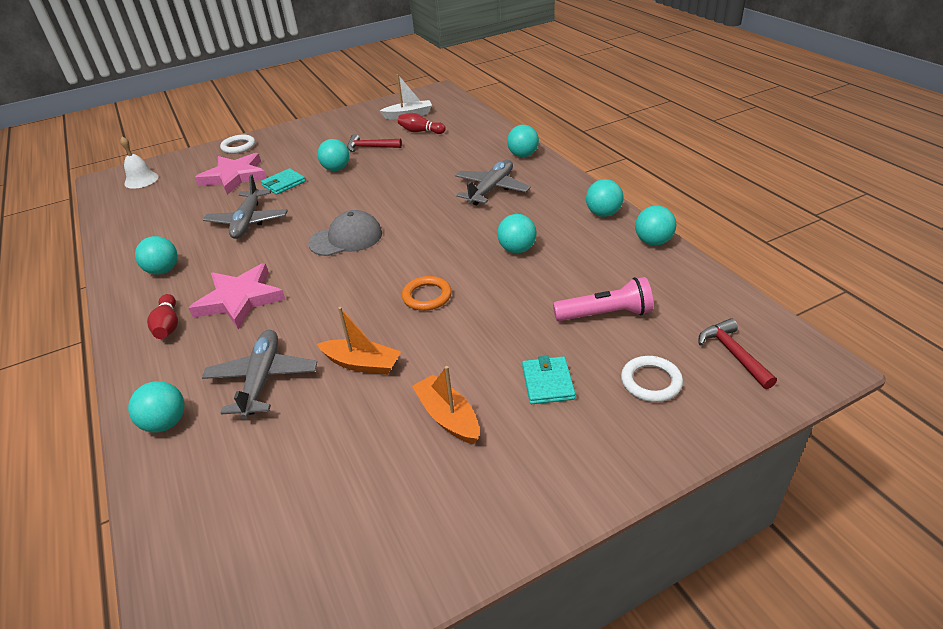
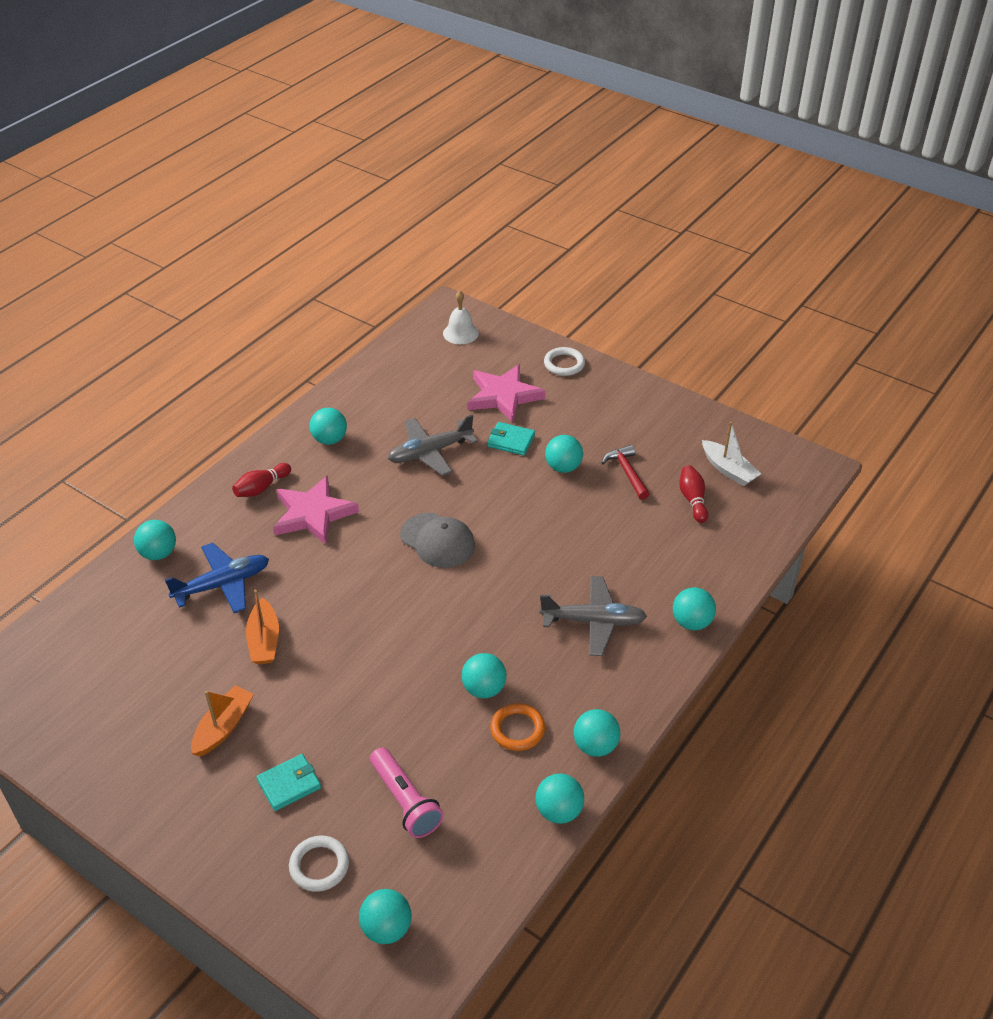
camera: 60 degrees right, 5 degrees up
(263, 379) = (223, 584): grey plane -> blue plane
(427, 296) = (373, 646): orange ring -> orange ring (517, 729)
(733, 353) = (386, 928): red hammer -> turquoise ball

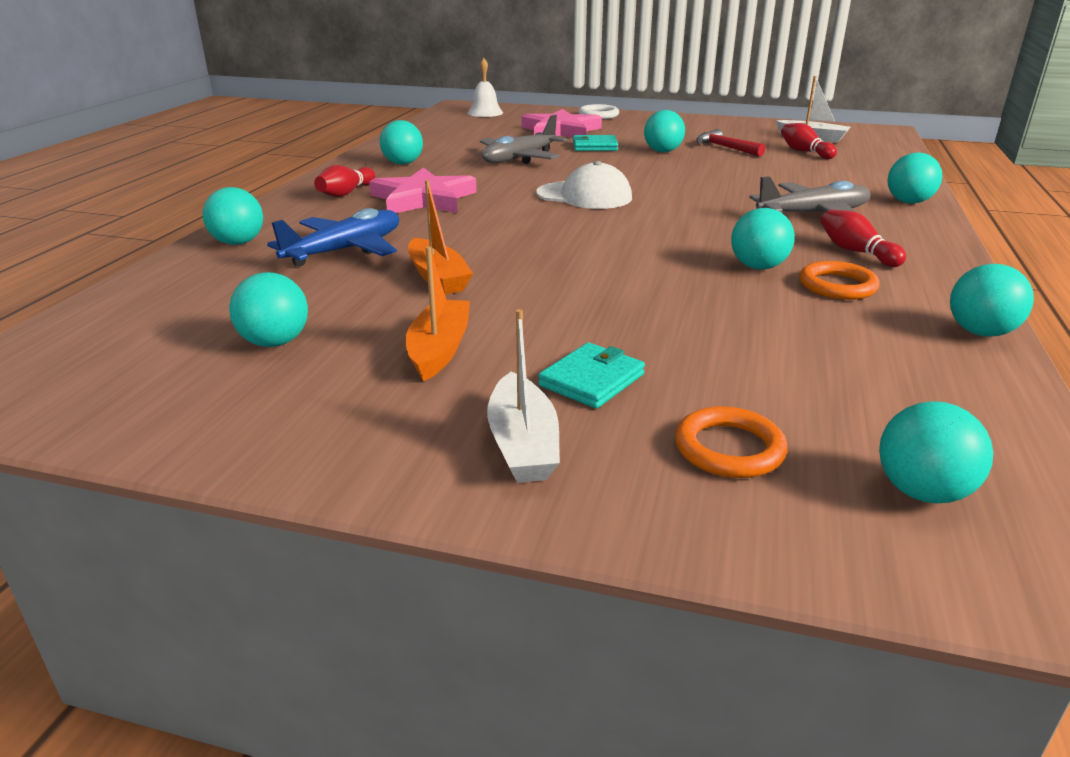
camera: 20 degrees left, 15 degrees down
(221, 828) = (523, 444): none -> white boat
(319, 865) = (729, 448): white ring -> orange ring
(405, 801) = (777, 362): pink flashlight -> none
(437, 540) = (584, 196): grey cap -> white cap
(573, 688) = (856, 252): none -> red bowling pin
(595, 746) = (941, 281): turquoise ball -> turquoise ball (275, 342)

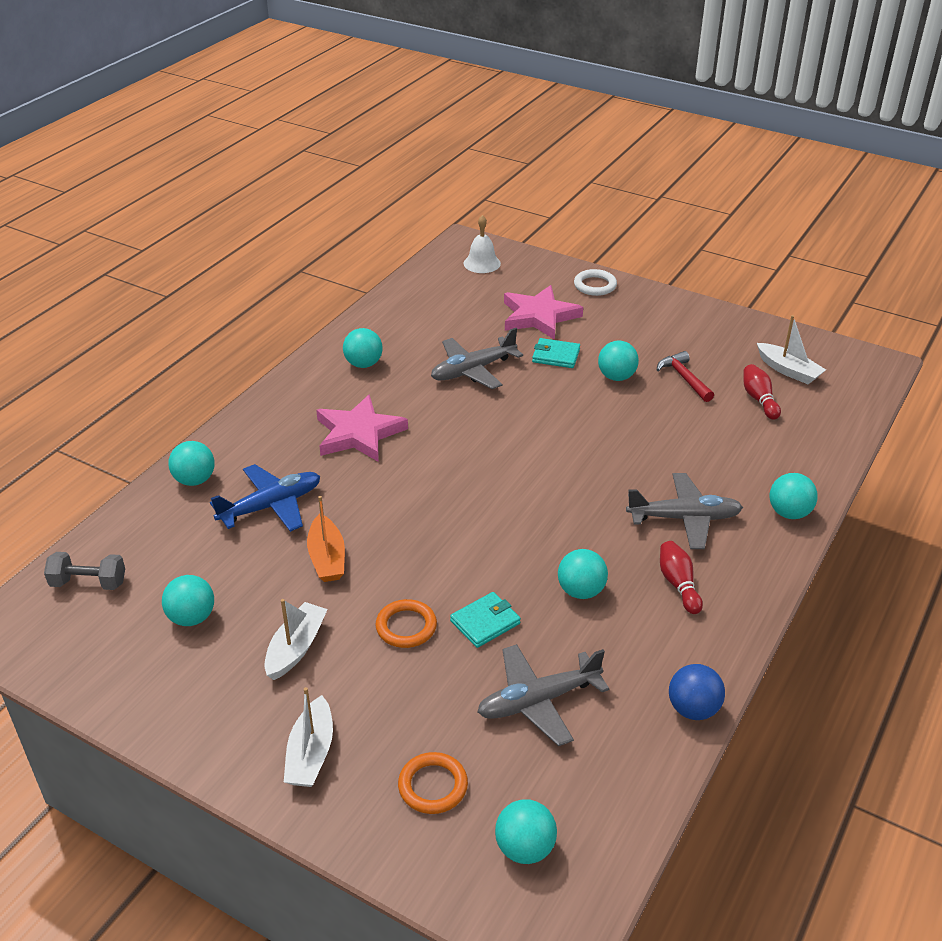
camera: 15 degrees right, 10 degrees up
(108, 332) = (88, 583): none -> grey dumbbell
(346, 193) = (298, 412): red bowling pin -> none
(439, 349) = (296, 648): orange boat -> white boat
(584, 196) = (498, 451): white cap -> none
(592, 380) = (382, 702): turquoise wallet -> turquoise wallet (485, 622)
(794, 351) = (538, 701): none -> grey plane
(837, 286) = (627, 629): orange ring -> orange ring (406, 627)
(980, 332) = (693, 709): turquoise ball -> blue ball

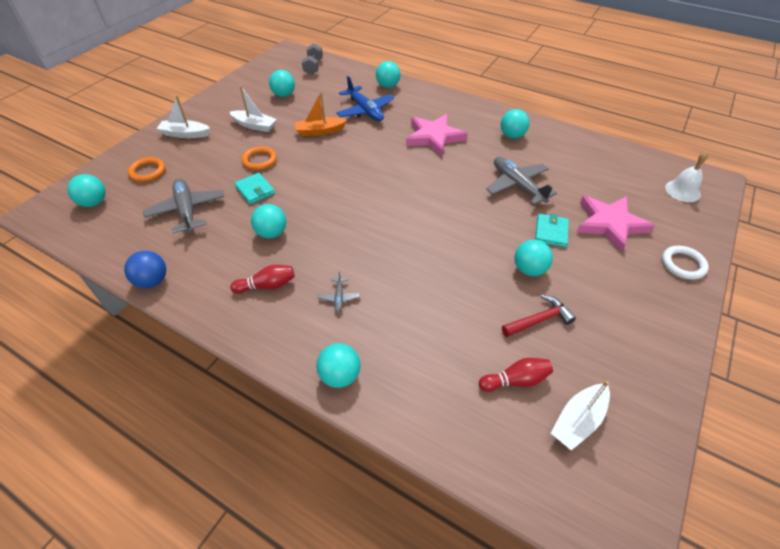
camera: 90 degrees right, 10 degrees up
(684, 518) = (339, 297): grey plane -> grey plane, size x0.46

